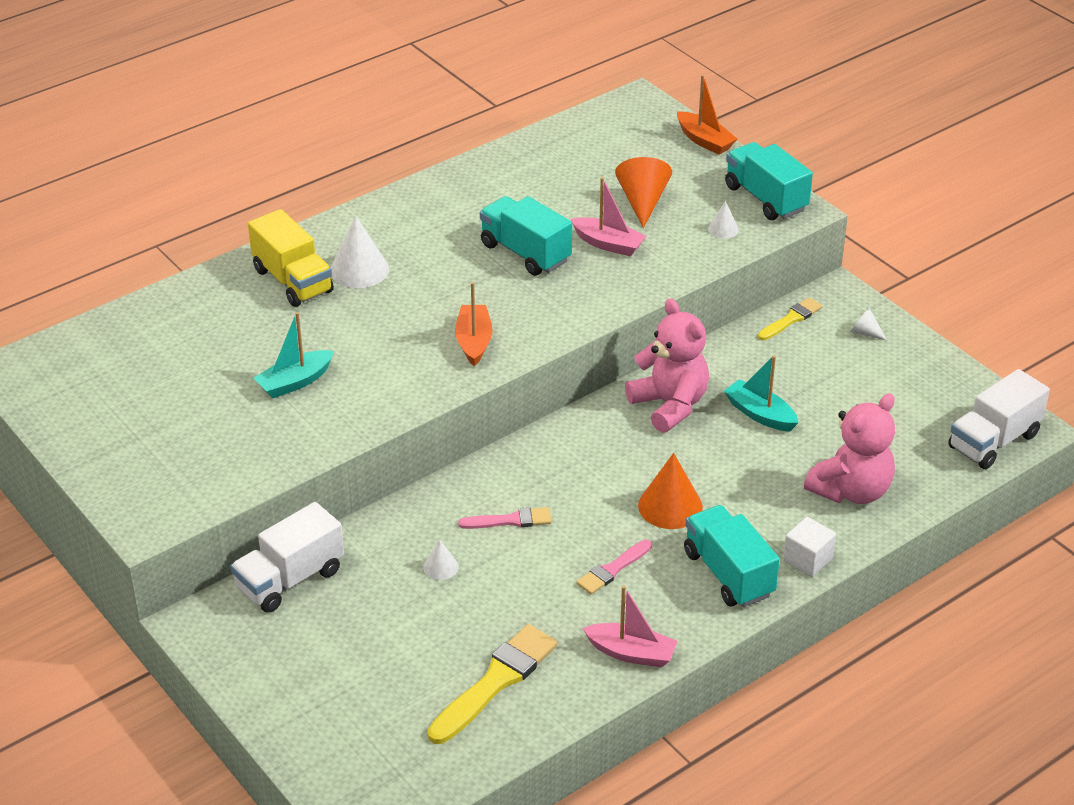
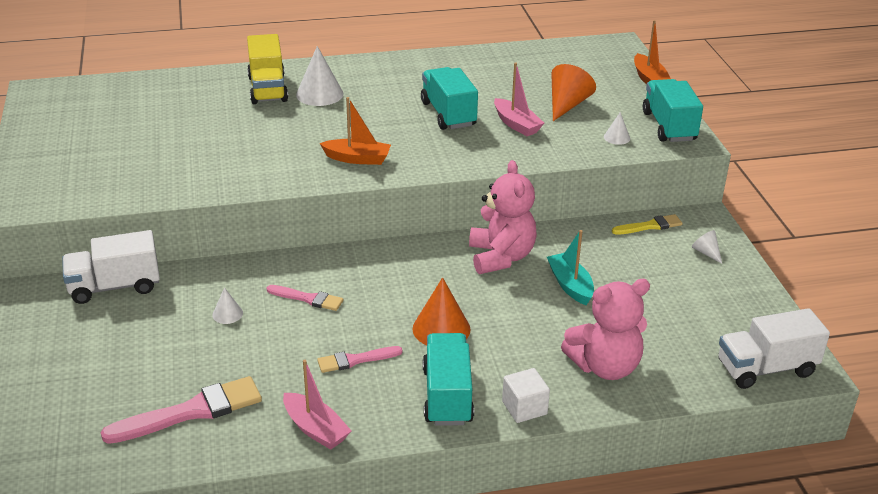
camera: 25 degrees right, 5 degrees down
(295, 382) = (207, 148): turquoise boat -> none
(474, 342) = (357, 159): orange boat -> orange boat turned 75 degrees clockwise
(495, 682) = (191, 412): yellow brush -> pink brush

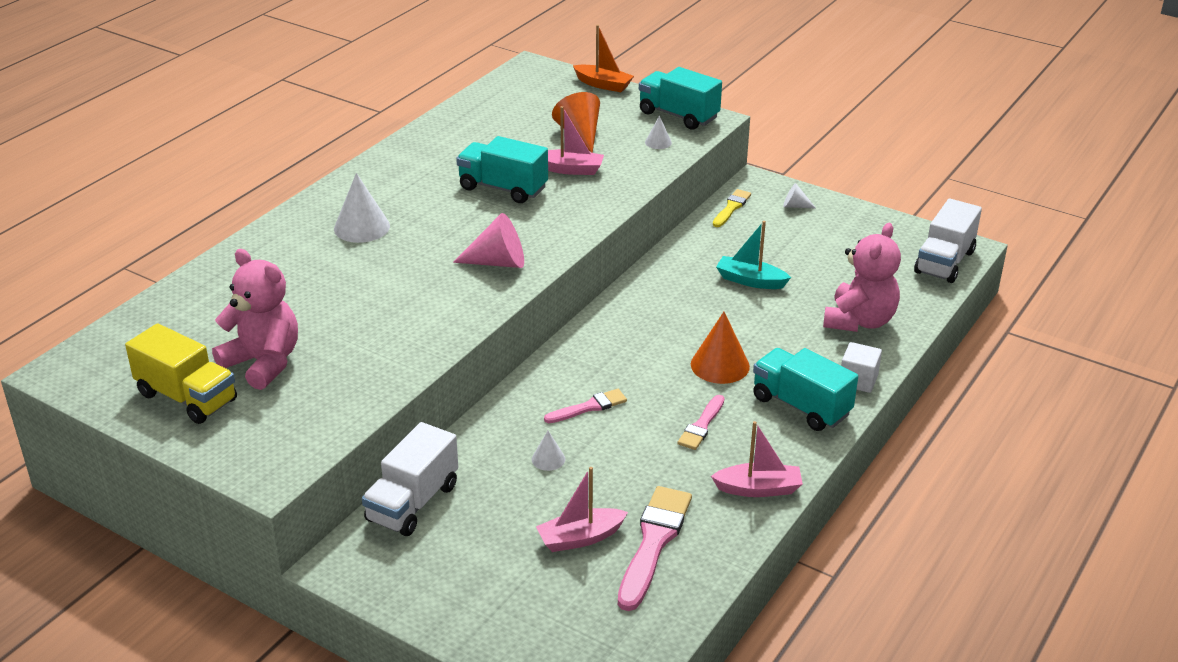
camera: 45 degrees left, 0 degrees up
(158, 375) = (580, 538): none -> pink boat
(267, 89) = (304, 247): yellow truck -> yellow truck (187, 397)
(357, 159) = (498, 262): orange boat -> pink cone
(501, 257) = (672, 289): pink teddy bear -> pink teddy bear (263, 363)

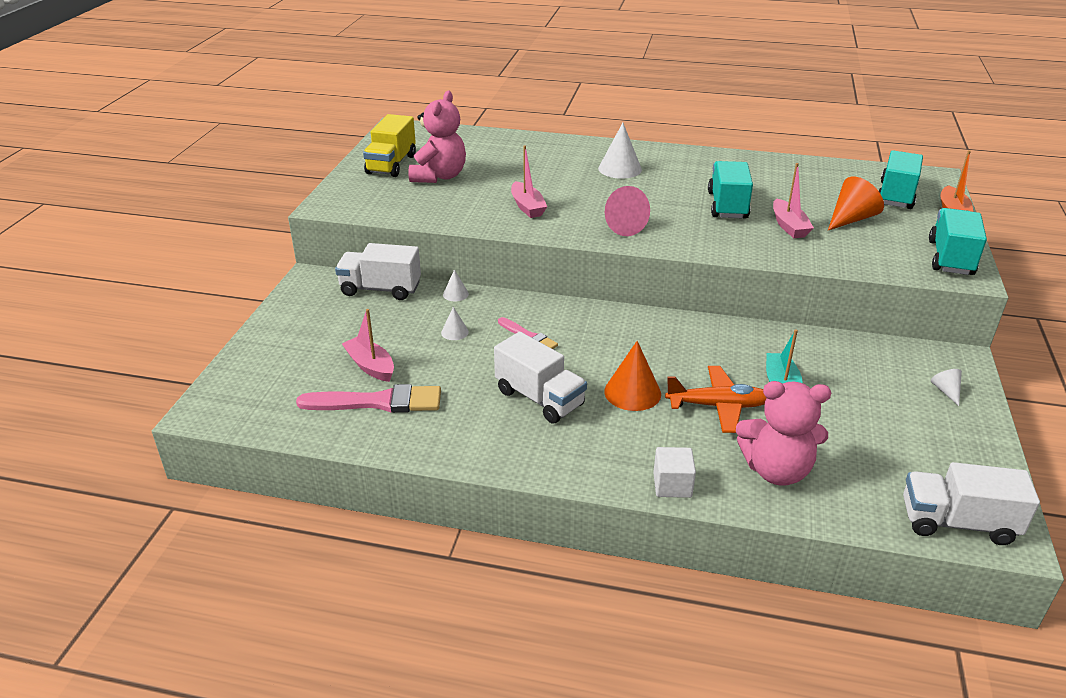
camera: 70 degrees right, 0 degrees up
(658, 142) = (887, 257): white cone -> white cone (455, 294)
(701, 425) = (539, 398): pink brush -> white truck
(731, 208) = (895, 352): yellow brush -> none
(758, 489) = (470, 446): pink boat -> pink boat (527, 207)
(763, 323) = (717, 406): none -> orange plane
(801, 406) = (604, 452): turquoise truck -> turquoise truck (896, 195)

